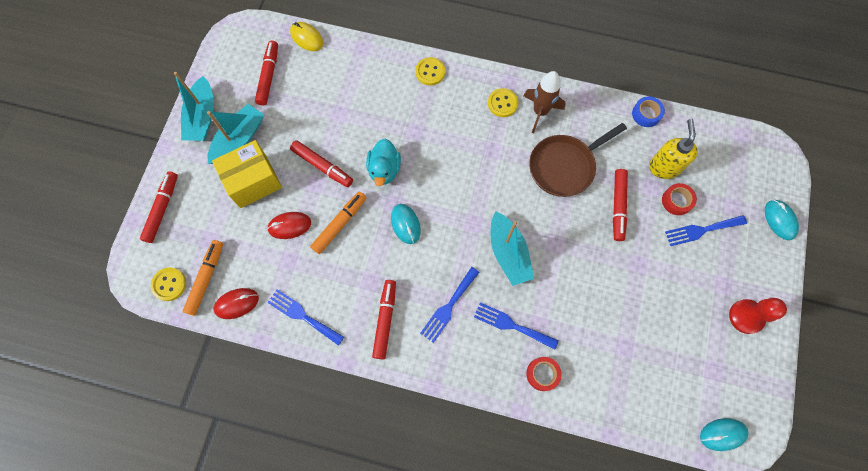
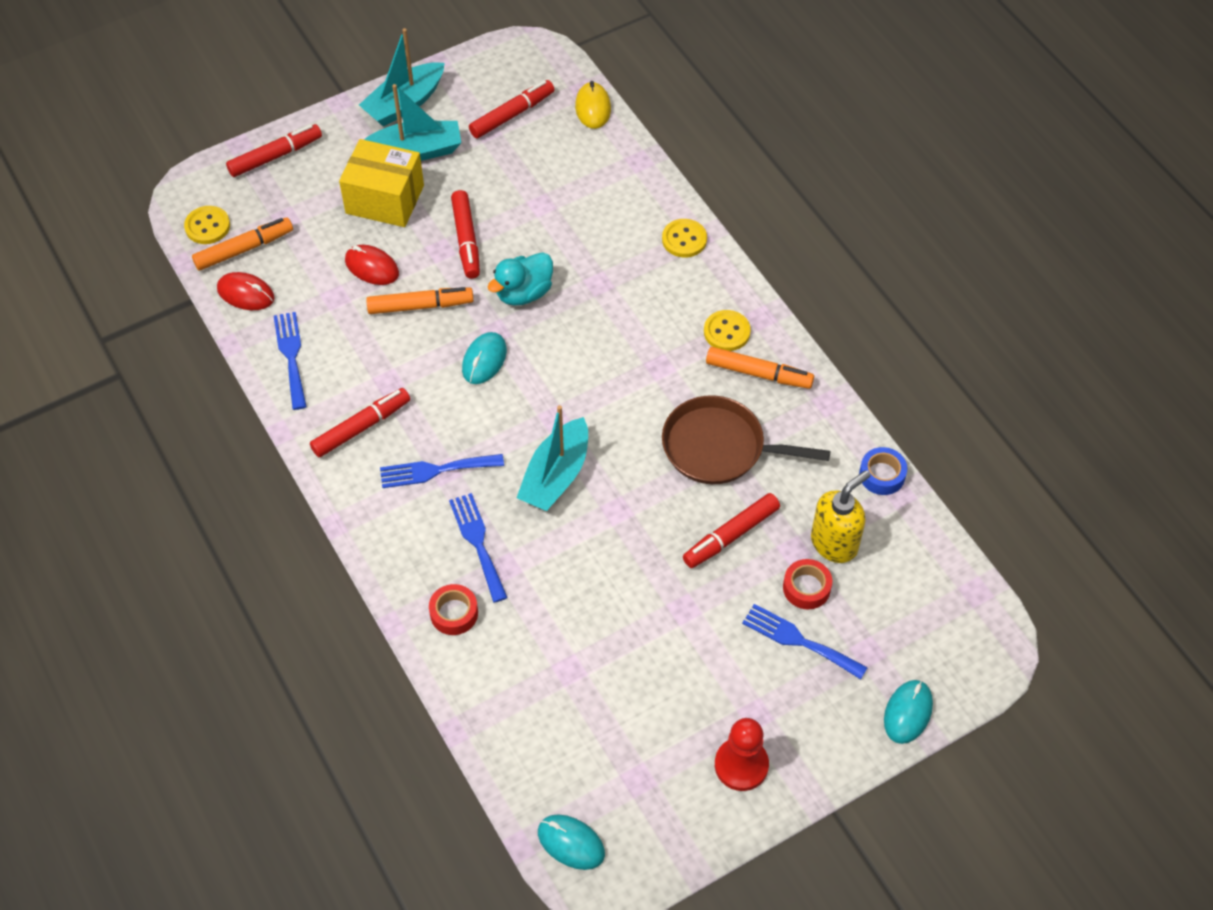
camera: 45 degrees right, 15 degrees down
(540, 112) = (758, 373): brown rocket -> orange marker

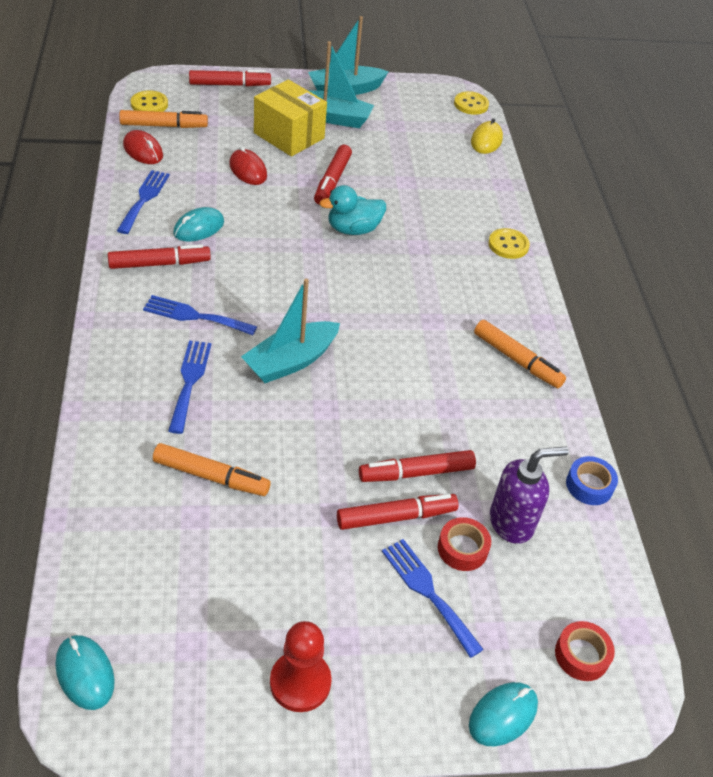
camera: 20 degrees right, 10 degrees down
(420, 306) = (266, 206): orange marker -> orange marker (211, 476)
(454, 613) = (129, 425): red tape -> red tape (581, 655)
(484, 360) = (290, 259): turquoise mouse -> turquoise mouse (199, 228)
(512, 114) = (421, 123): red marker -> red marker (396, 517)
(719, 447) = (448, 400): brown pan -> none
(726, 332) = (506, 319): yellow button -> yellow button (471, 104)
(834, 543) = (512, 522): yellow soap dispenser -> purple soap dispenser

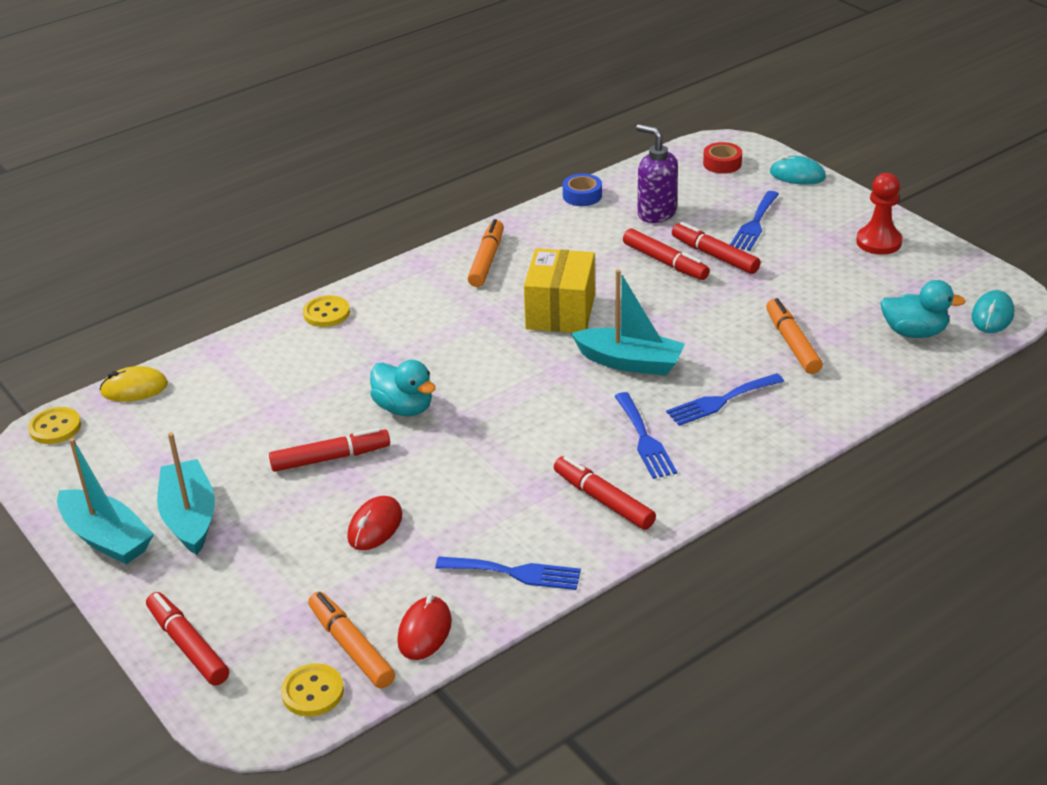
camera: 115 degrees left, 10 degrees down
(132, 580) = (914, 332): none -> turquoise duck
(144, 199) = (515, 573): blue fork -> blue fork turned 150 degrees counterclockwise
(199, 228) = (518, 506): turquoise mouse -> none
(289, 135) = (267, 532): yellow box -> yellow box (560, 312)
(462, 548) = (704, 223): red tape -> none

